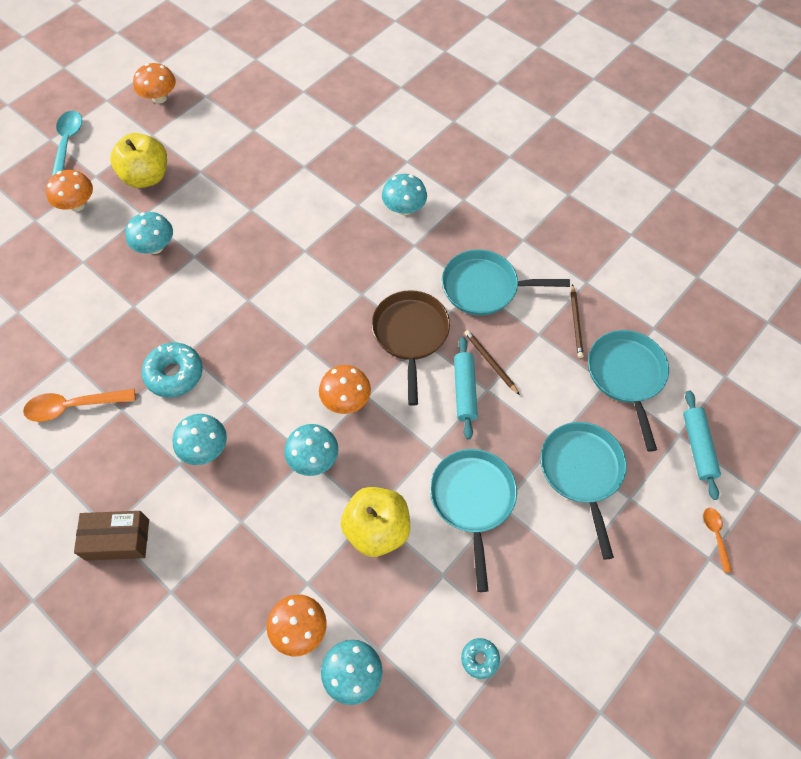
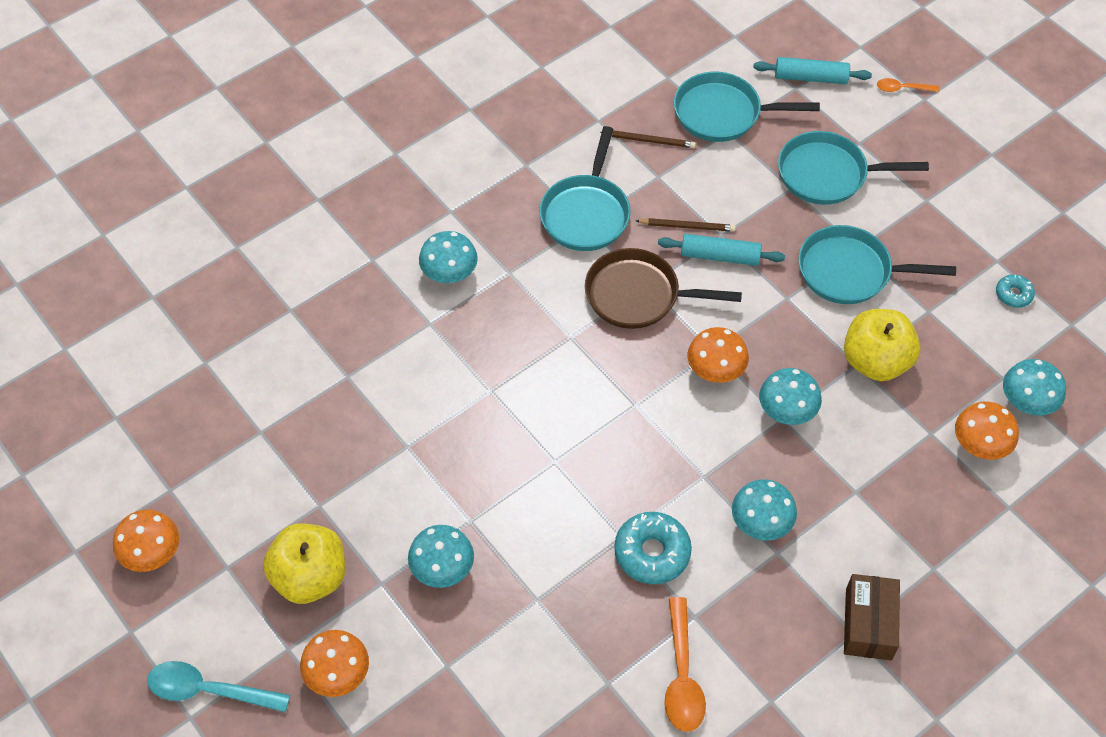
camera: 80 degrees left, 5 degrees down
(490, 362) = (687, 226): brown pencil -> brown pencil turned 150 degrees counterclockwise

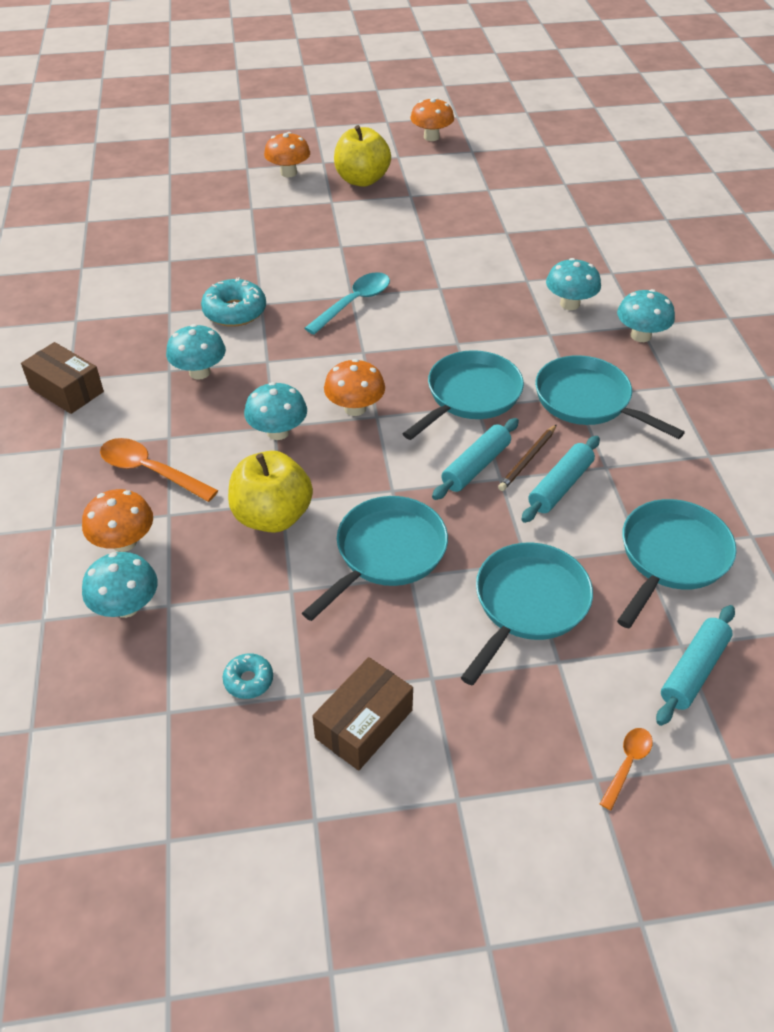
camera: 120 degrees right, 10 degrees down
(209, 690) = (325, 135): turquoise spoon -> turquoise spoon (353, 303)
(442, 569) = (317, 225): turquoise mushroom -> turquoise mushroom (640, 336)
(638, 295) = (470, 396): brown pan -> turquoise pan
(649, 140) = (660, 481): brown pencil -> none
(682, 675) = (138, 290): orange spoon -> orange spoon (151, 471)
(701, 196) = (560, 486): none -> turquoise rolling pin
(987, 219) = (364, 724): none -> brown box

